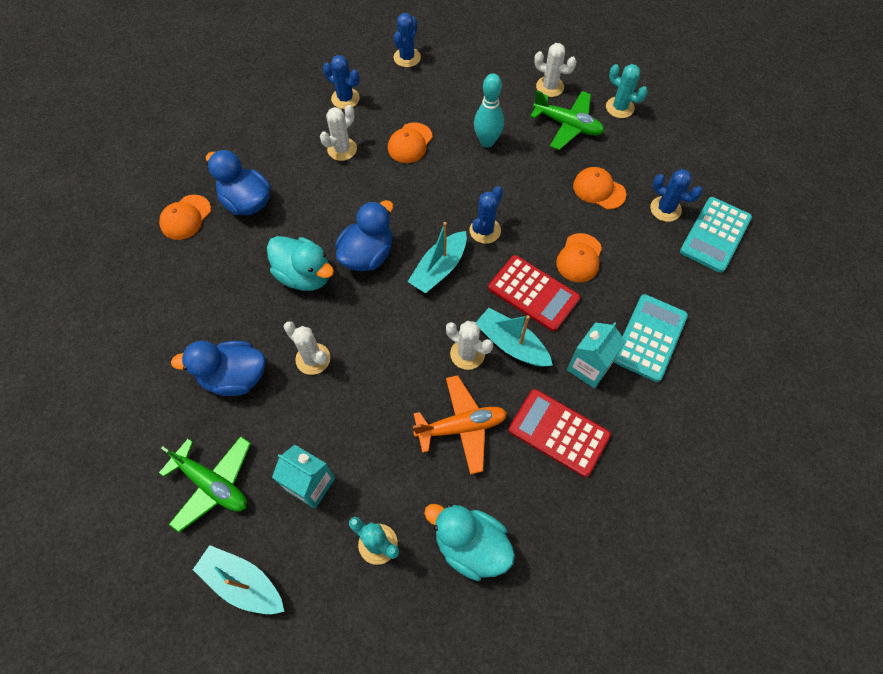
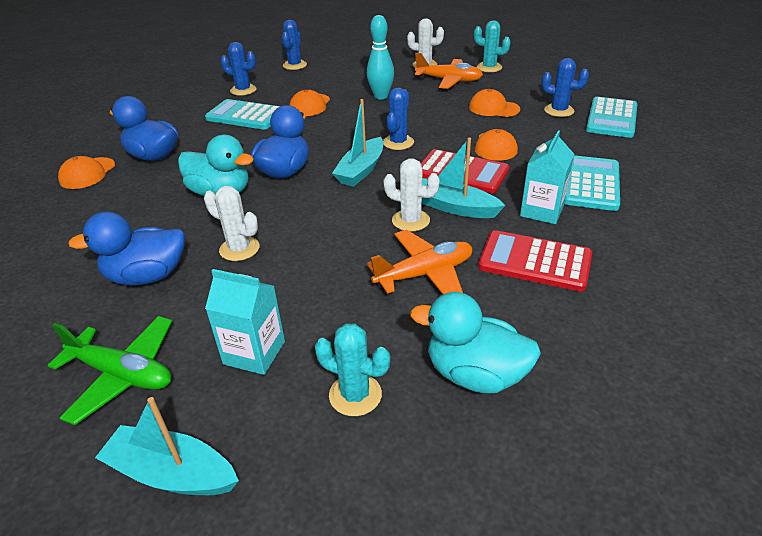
camera: 10 degrees left, 25 degrees down
(342, 149) = (245, 116): white cactus -> turquoise calculator
(567, 125) = (449, 80): green plane -> orange plane

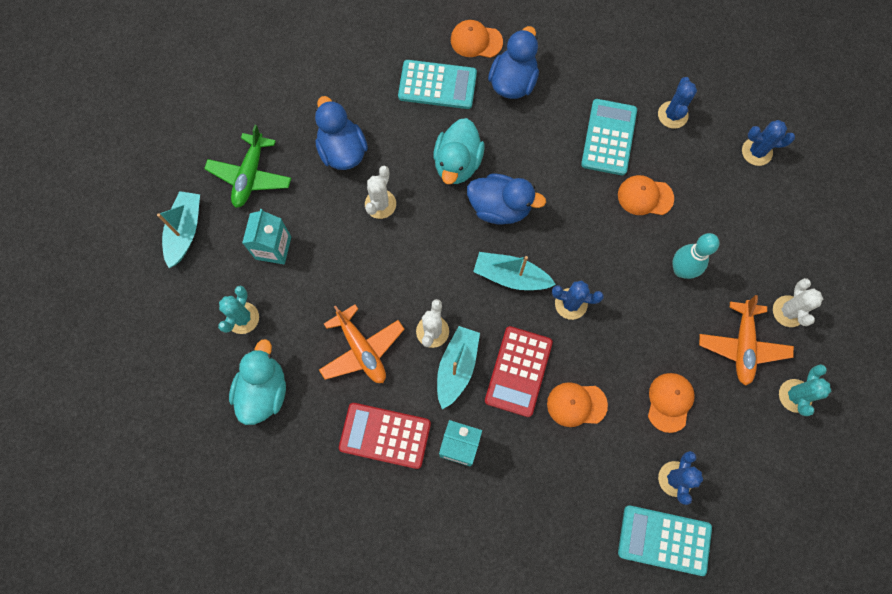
camera: 80 degrees right, 35 degrees up
(534, 262) = (385, 435): red calculator -> red calculator turned 90 degrees counterclockwise
(590, 183) = (512, 496): turquoise calculator -> turquoise calculator (437, 85)

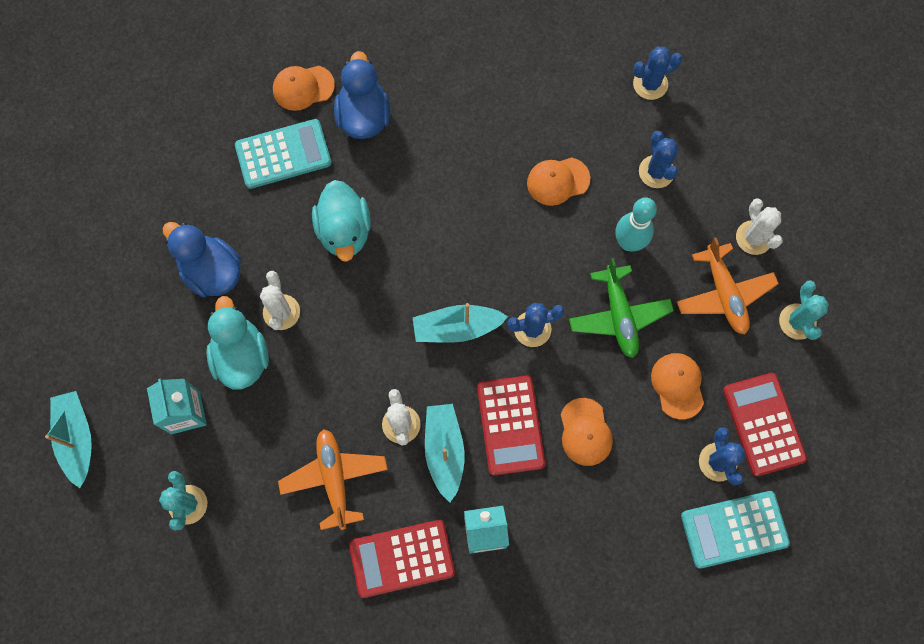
camera: 25 degrees left, 0 degrees up
(250, 175) = (121, 344): green plane -> green plane (619, 315)
(264, 391) = (249, 572): turquoise duck -> turquoise duck (241, 356)
(362, 349) = (334, 478): orange plane -> orange plane turned 135 degrees counterclockwise
(500, 207) = (412, 259): blue duck -> none
(576, 404) = (585, 432): orange cap -> orange cap turned 75 degrees counterclockwise
(608, 137) = (492, 134): turquoise calculator -> none
(672, 115) = (547, 81): blue cactus -> blue cactus (656, 172)
(727, 466) = (763, 424): none -> red calculator

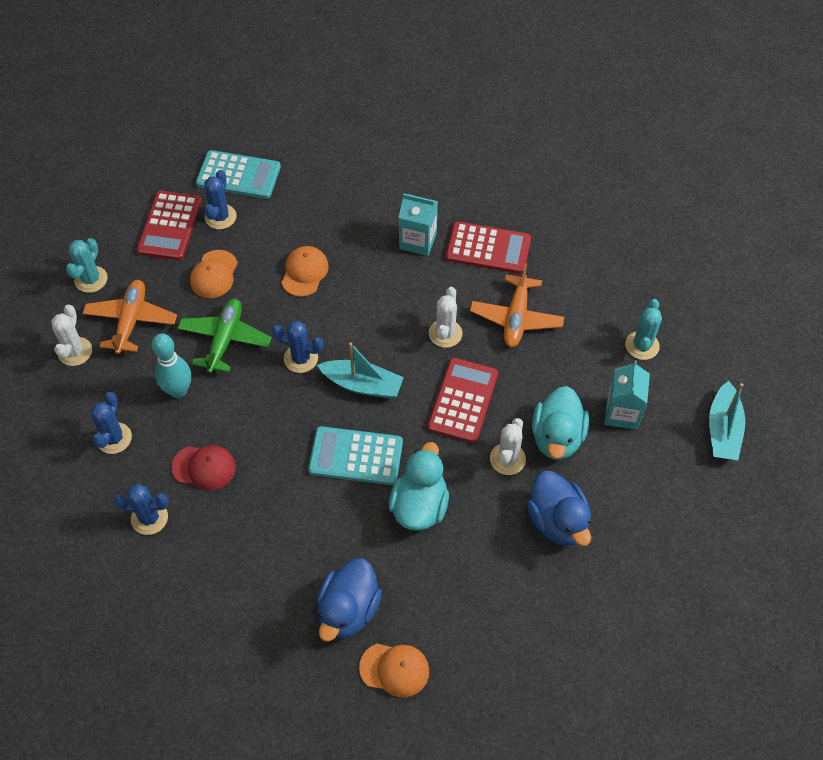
camera: 155 degrees left, 15 degrees down
(283, 154) = (445, 606): turquoise calculator -> turquoise calculator (356, 456)
(444, 451) = (420, 302): turquoise boat -> none
(510, 425) = (359, 299): red calculator -> red calculator (463, 400)
(558, 181) = (204, 467): orange cap -> red cap
(650, 84) = (61, 519): blue cactus -> blue cactus (149, 518)

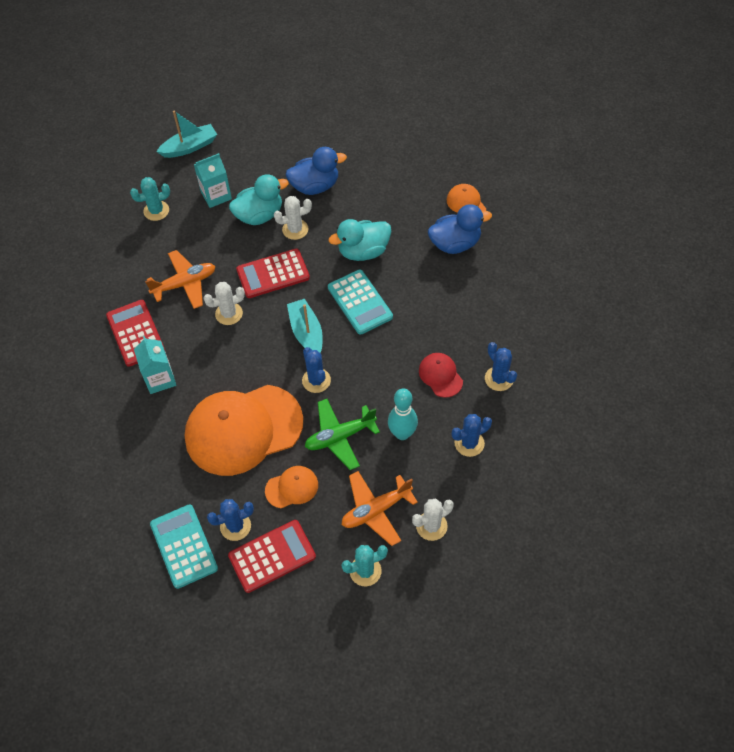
camera: 125 degrees left, 0 degrees up
(304, 272) = (243, 429): orange cap -> orange cap, size x2.29
(557, 521) = (315, 186): blue duck -> blue duck turned 45 degrees clockwise

